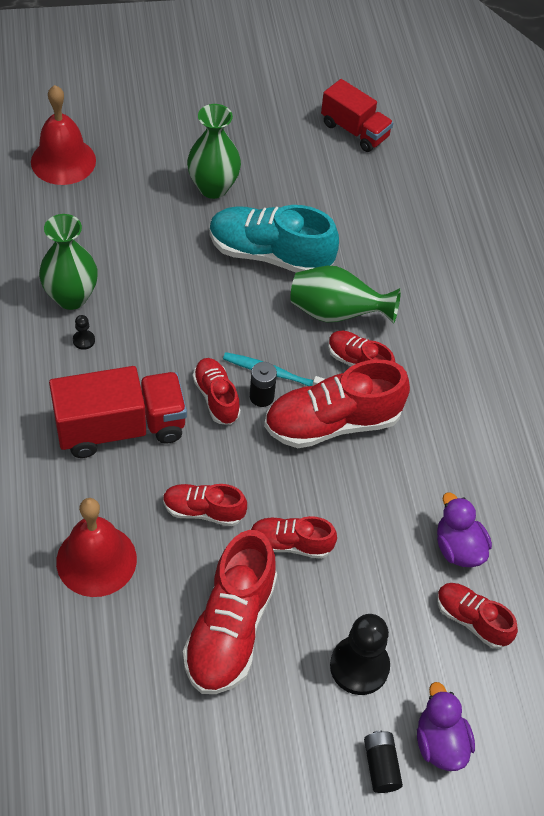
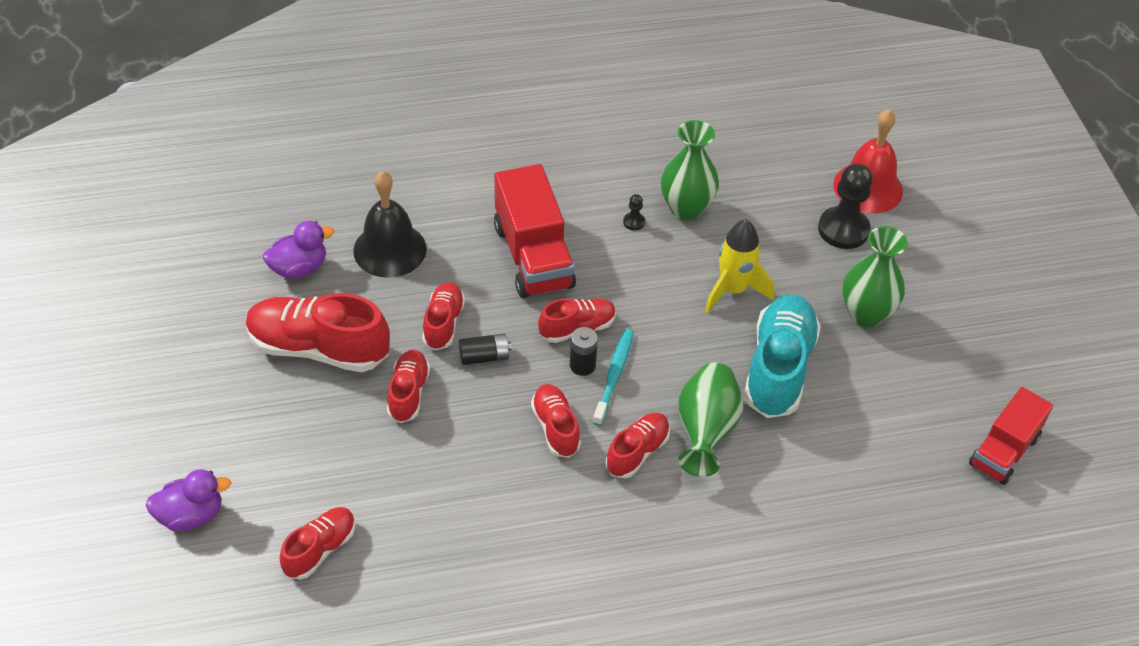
camera: 90 degrees right, 5 degrees down
(96, 560) = (390, 249): red bell -> black bell
(178, 274) = (733, 290): none -> yellow rocket
(332, 423) = (556, 428): red shoe -> red shoe, size x0.56
(359, 666) = (274, 449): black pawn -> black pawn (843, 229)
(381, 766) = (174, 465): black battery -> black battery (484, 357)
(458, 548) = (405, 541): purple duck -> purple duck (299, 268)

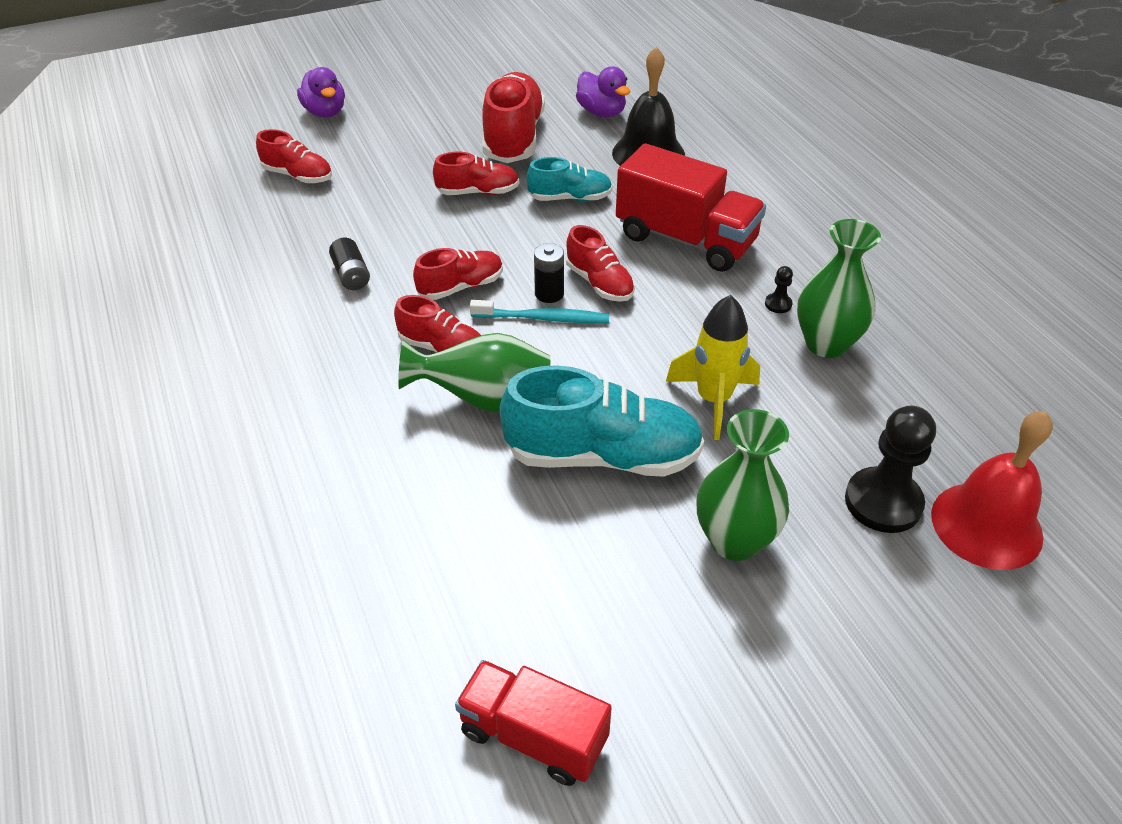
camera: 80 degrees right, 5 degrees down
(443, 323) = (570, 198): red shoe -> turquoise shoe
(484, 357) = (537, 228): black battery -> black battery (351, 275)
(533, 256) = (685, 239): red truck -> red truck turned 120 degrees counterclockwise

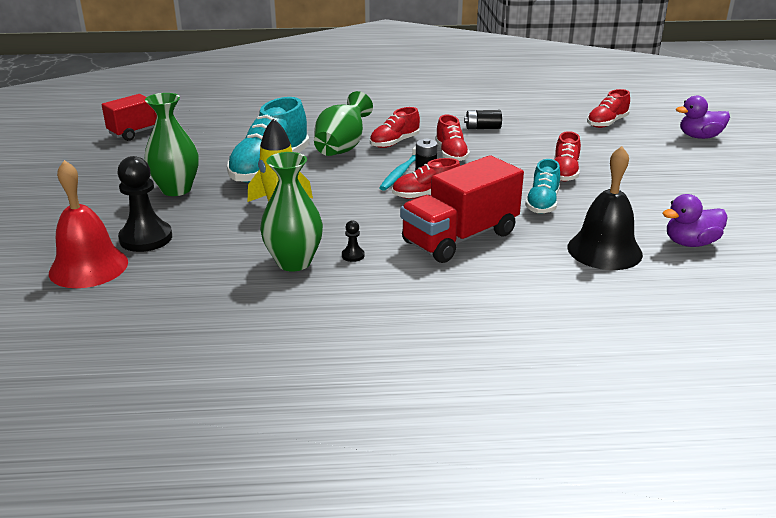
camera: 110 degrees right, 15 degrees down
(513, 138) = (647, 197): red shoe -> none

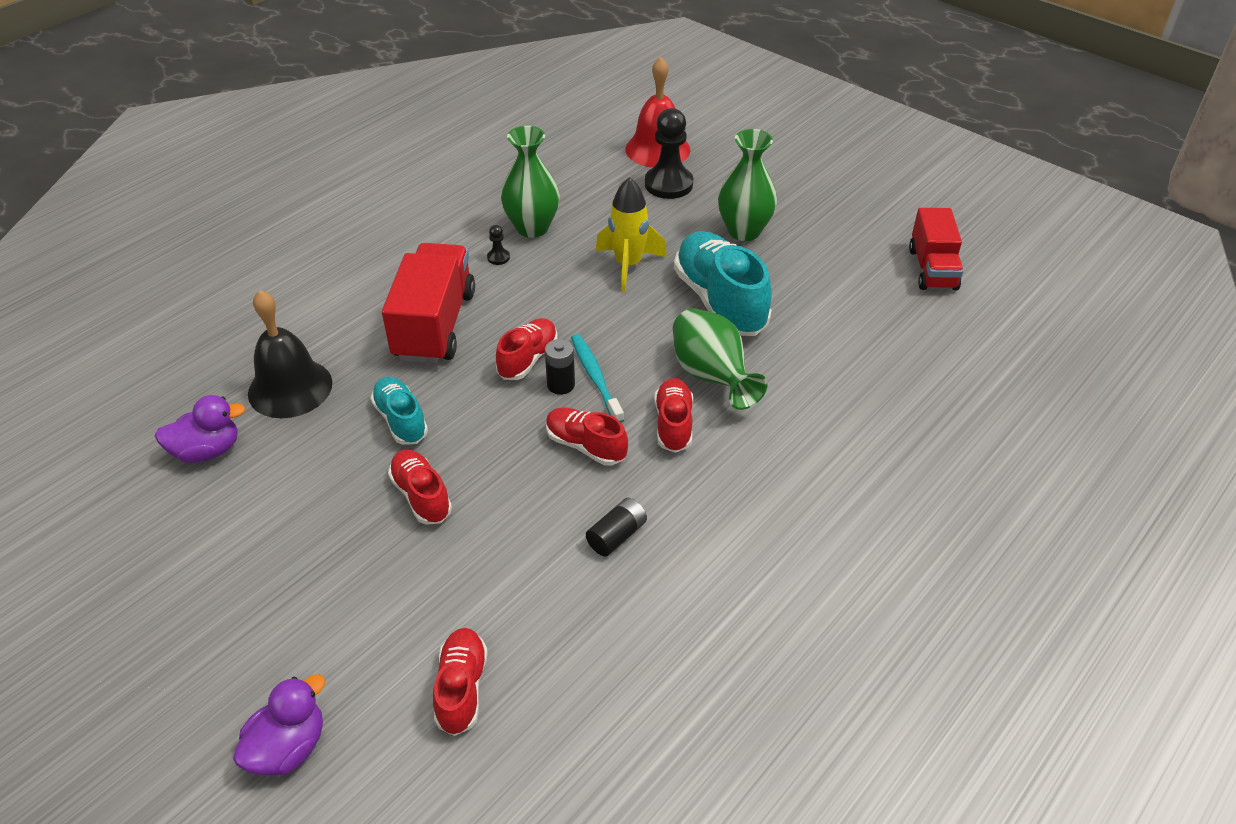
camera: 135 degrees right, 15 degrees up
(690, 243) = (207, 451): purple duck -> purple duck turned 45 degrees clockwise

